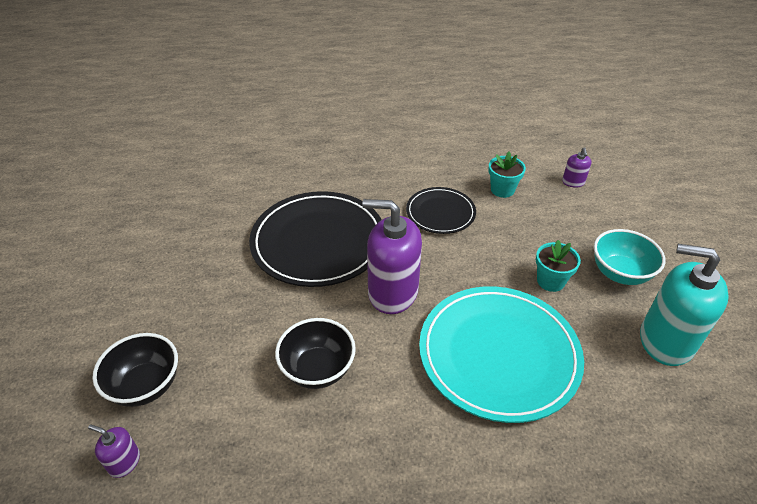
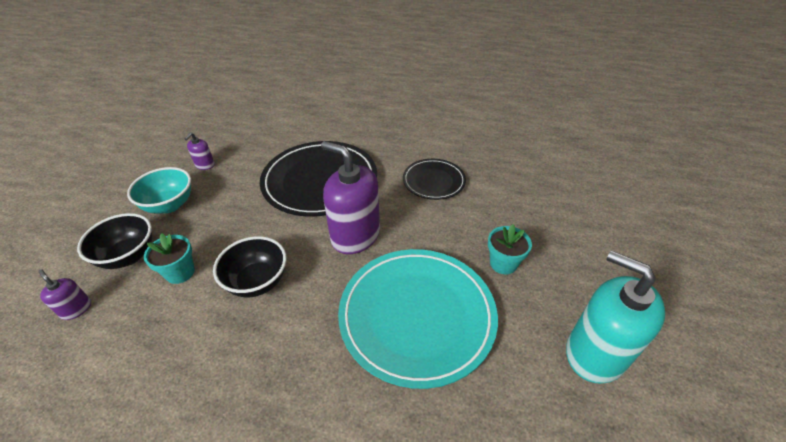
camera: 20 degrees right, 0 degrees up
(502, 190) = (500, 174): turquoise flower pot -> turquoise flower pot (180, 272)
(573, 182) = (572, 182): purple soap dispenser -> purple soap dispenser (205, 165)
(620, 273) = (578, 274): turquoise bowl -> turquoise bowl (169, 205)

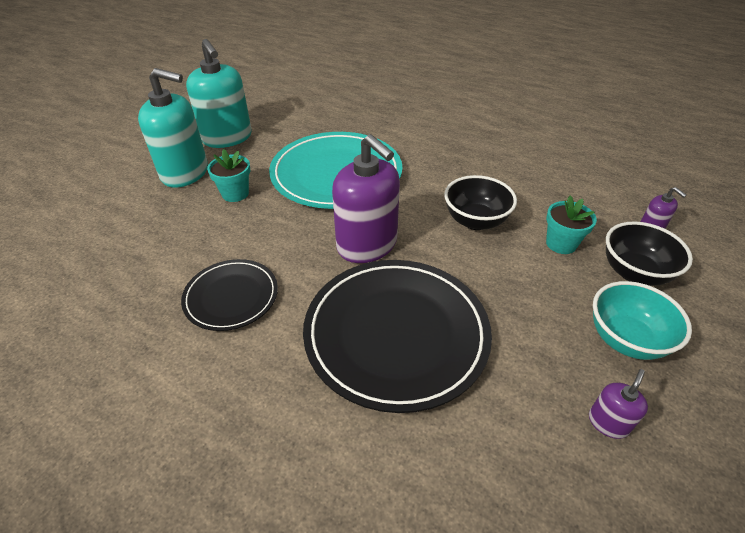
camera: 165 degrees left, 0 degrees up
(578, 279) = (185, 173): none -> turquoise soap dispenser

